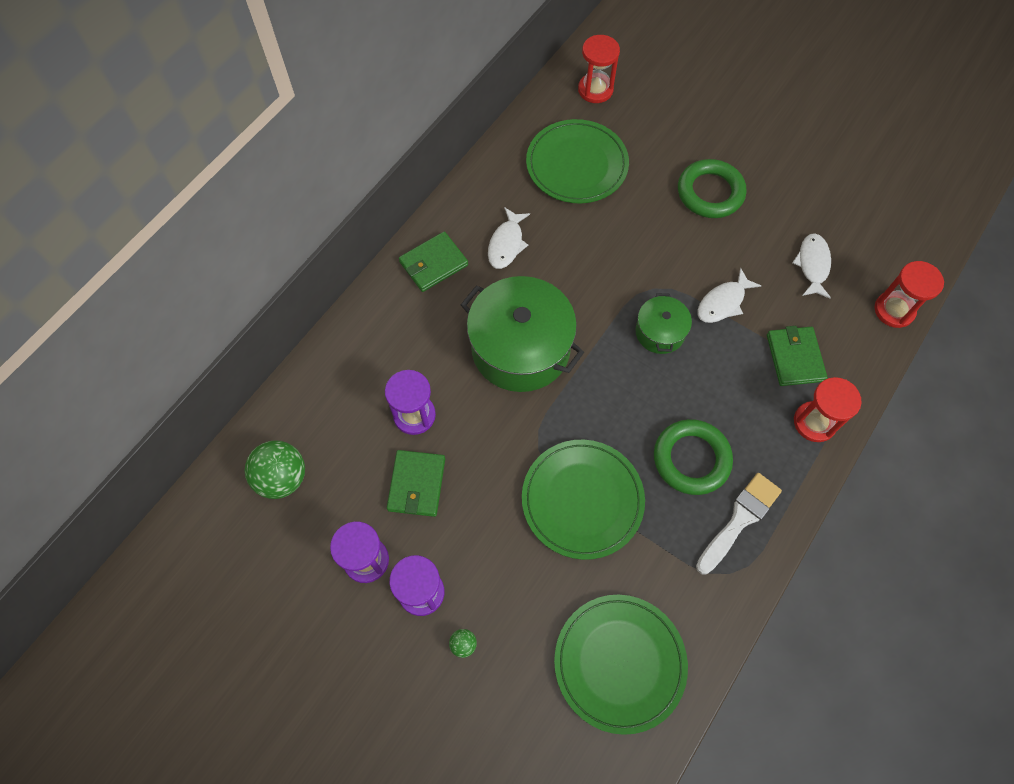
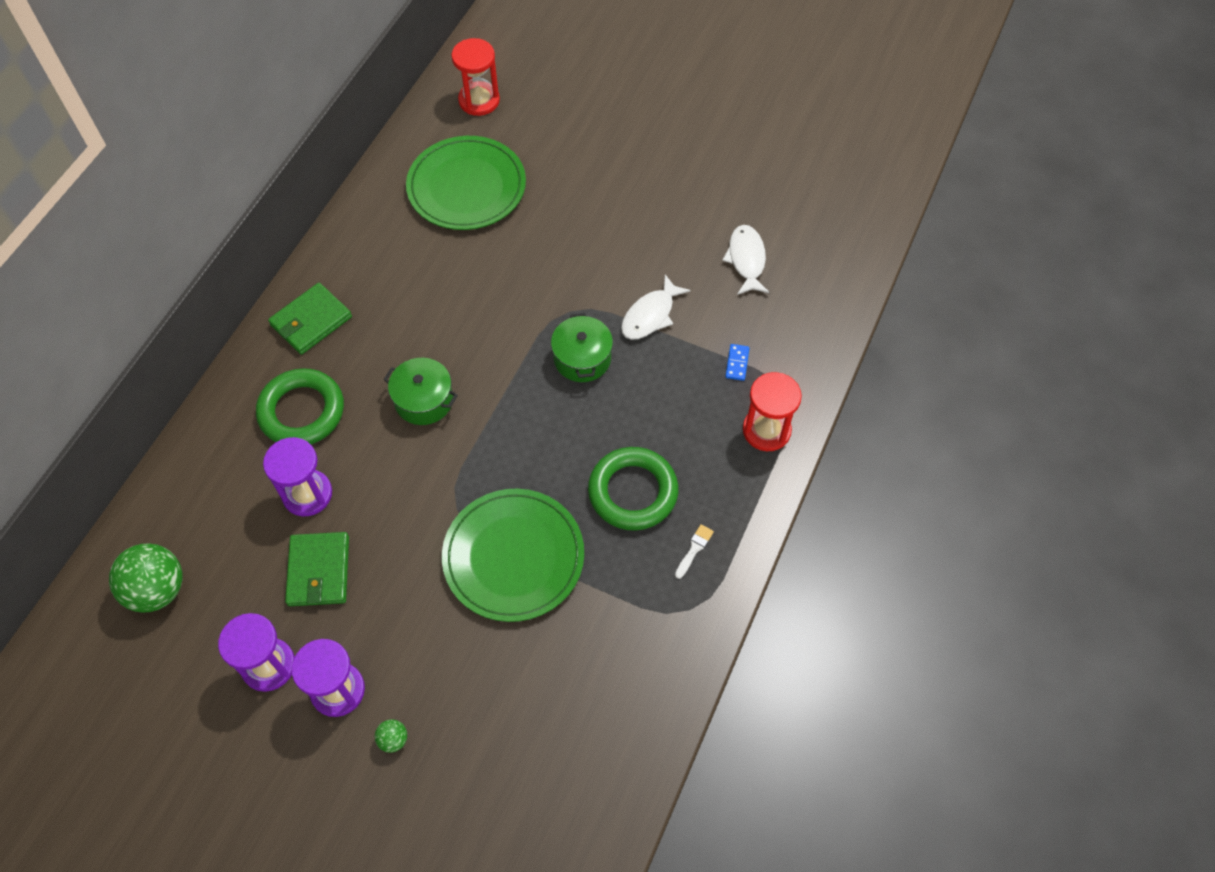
camera: 10 degrees left, 5 degrees down
(506, 244) = (394, 287): white fish -> none
(521, 348) = (424, 400): green pot -> green pot, size x0.51
(619, 663) = (575, 728): green plate -> none
(710, 192) = (623, 197): green ring -> green ring (302, 411)
(739, 520) = (694, 549): white brush -> white brush, size x0.45
(794, 357) = (737, 363): green wallet -> blue domino
(894, 310) = (841, 295): red hourglass -> none

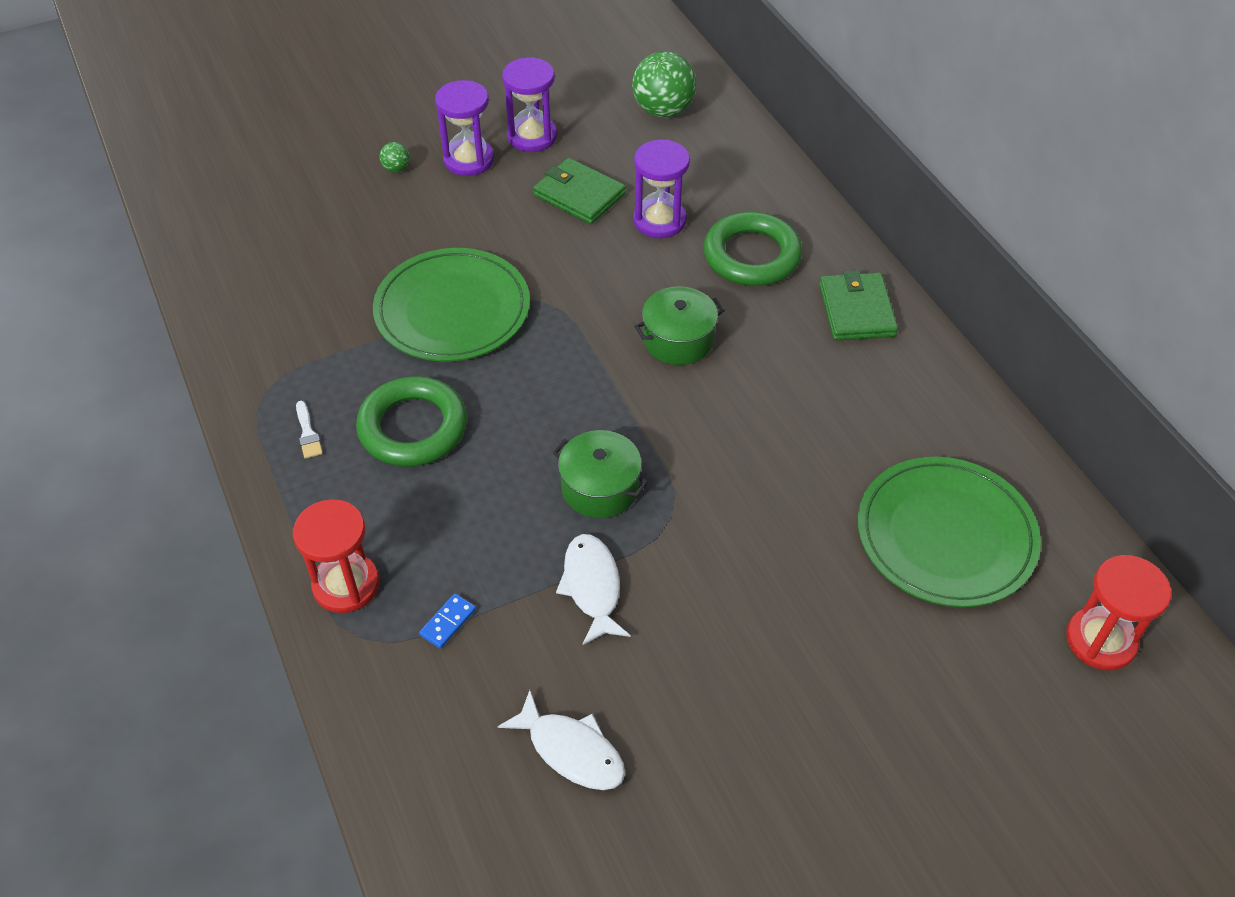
camera: 130 degrees right, 10 degrees down
(737, 363) = (448, 622): blue domino -> blue domino turned 75 degrees clockwise

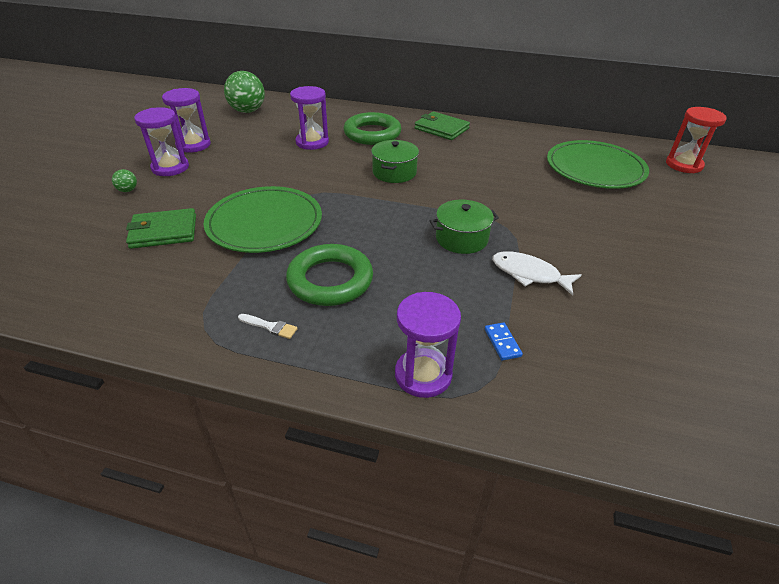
camera: 50 degrees left, 10 degrees down
(346, 585) = (423, 375): red hourglass -> purple hourglass
(571, 750) = (646, 340): white fish -> none
(579, 195) = (256, 152): green wallet -> green wallet (163, 231)

